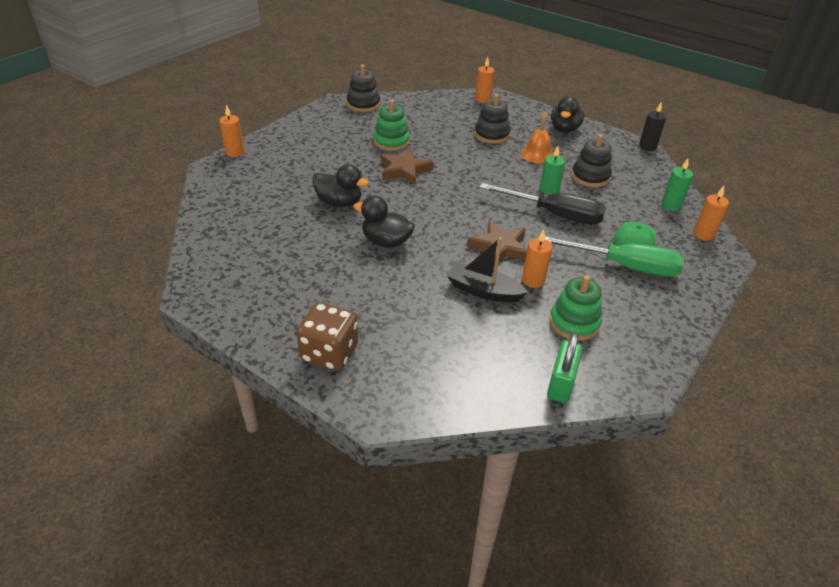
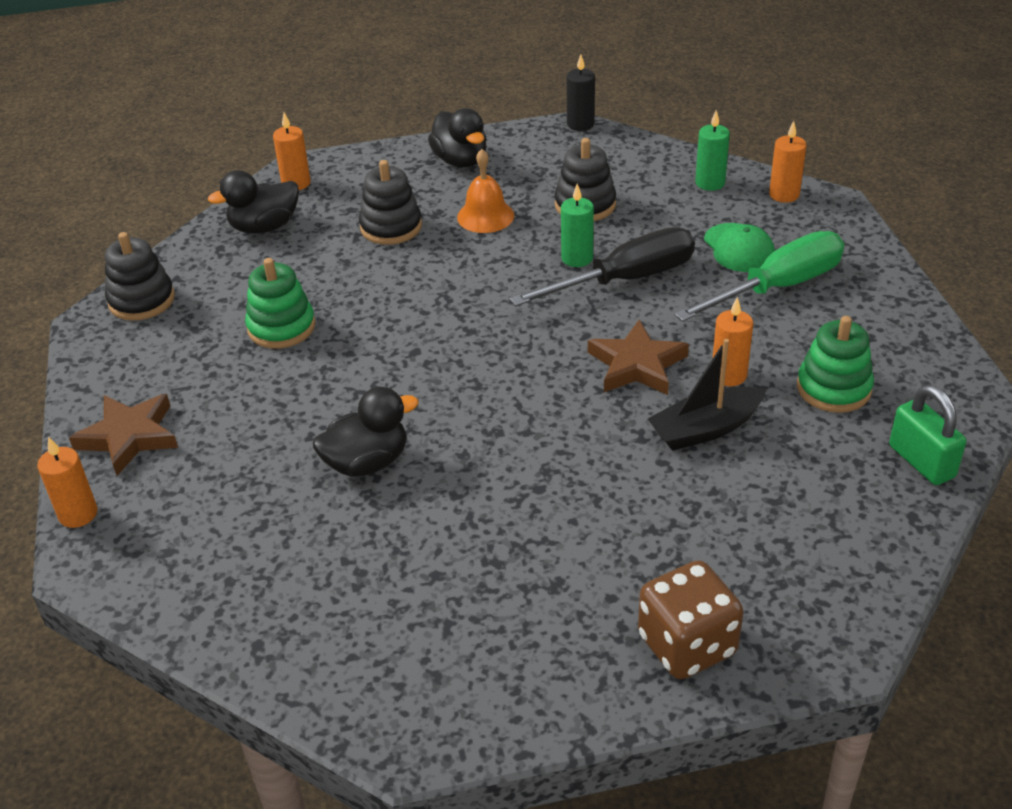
camera: 45 degrees left, 0 degrees up
(386, 242) = (512, 463): black duck -> black duck (264, 227)
(404, 170) = (369, 353): brown star -> brown star (129, 436)

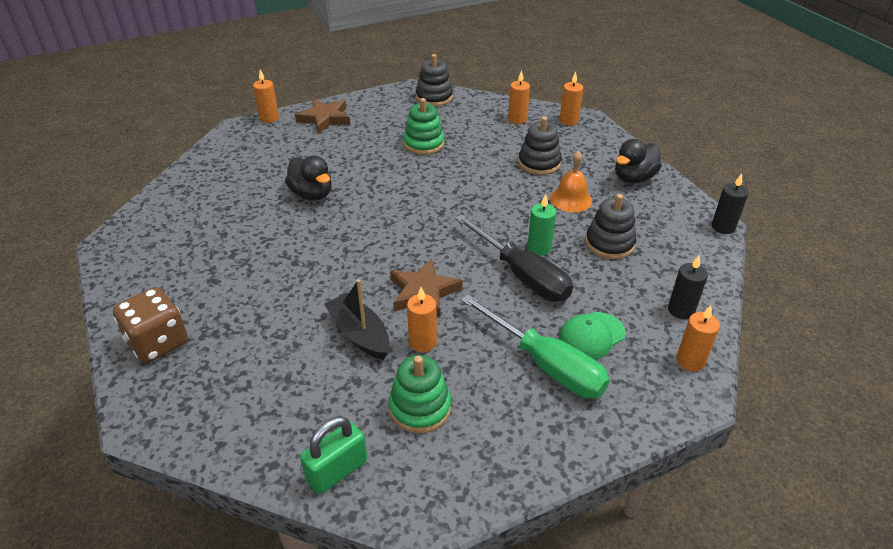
camera: 75 degrees right, 0 degrees up
(264, 227) = (517, 119): black duck -> orange candle
(710, 183) = (681, 310): green candle -> black candle

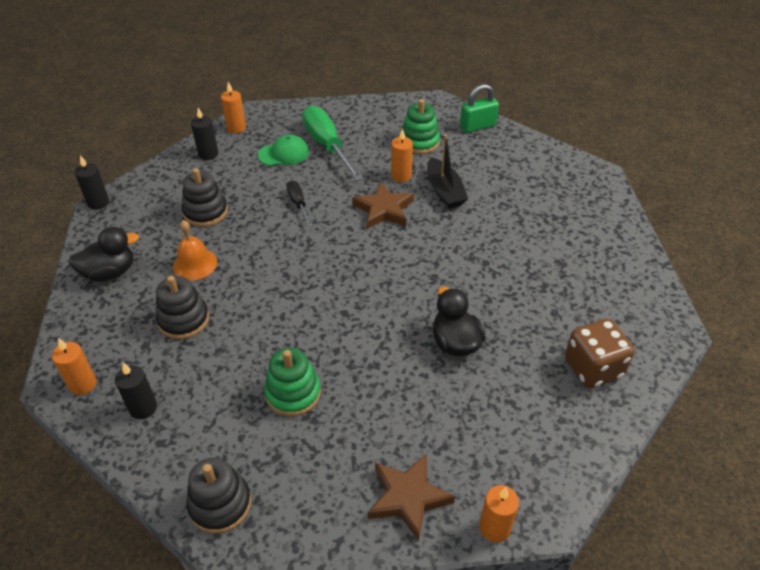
camera: 160 degrees left, 5 degrees up
(158, 342) = (599, 220): brown dice -> brown dice (593, 368)
(517, 119) = (143, 408): orange candle -> black candle
(522, 275) = (298, 204): black screwdriver -> black screwdriver, size x0.52
(539, 248) = (266, 223): green candle -> none

